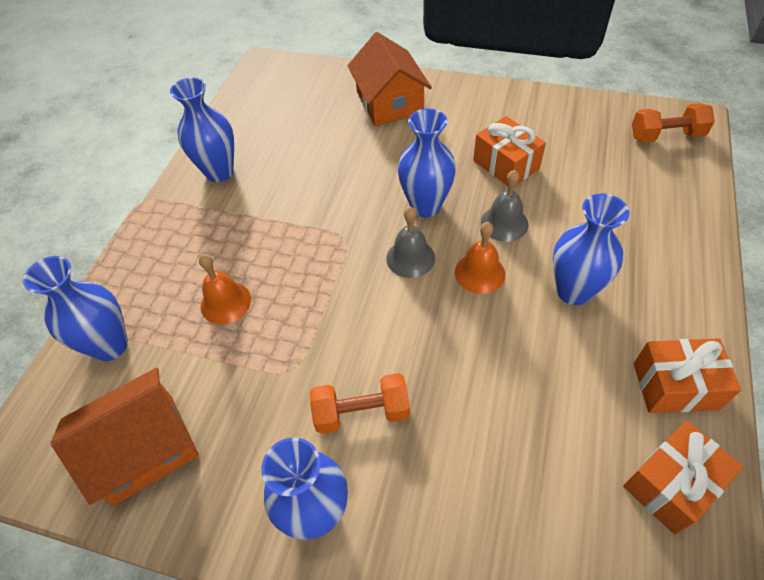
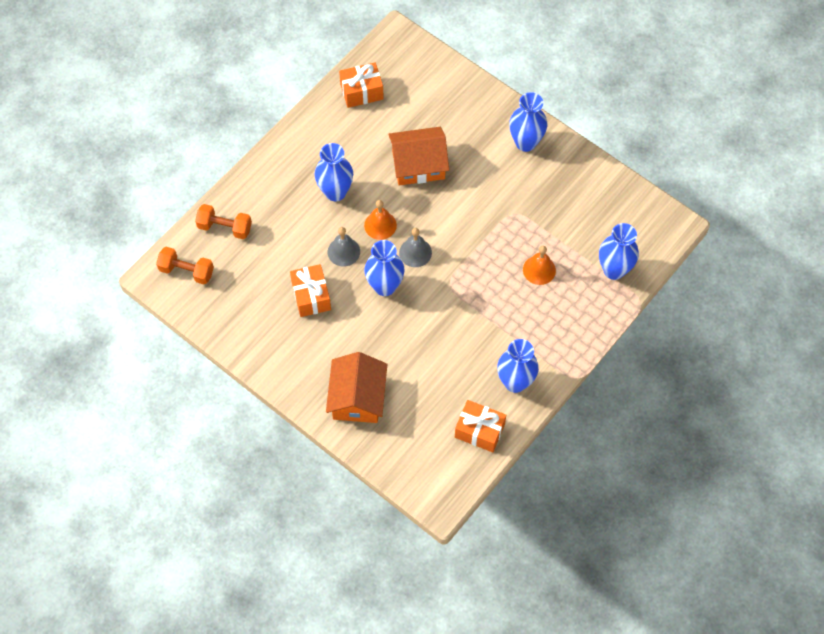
camera: 160 degrees left, 10 degrees up
(144, 448) = (602, 204): orange house -> orange house (418, 165)
(361, 412) = (486, 176): orange dumbbell -> orange dumbbell (225, 227)
(675, 386) = (324, 126): orange gift -> orange gift (479, 431)

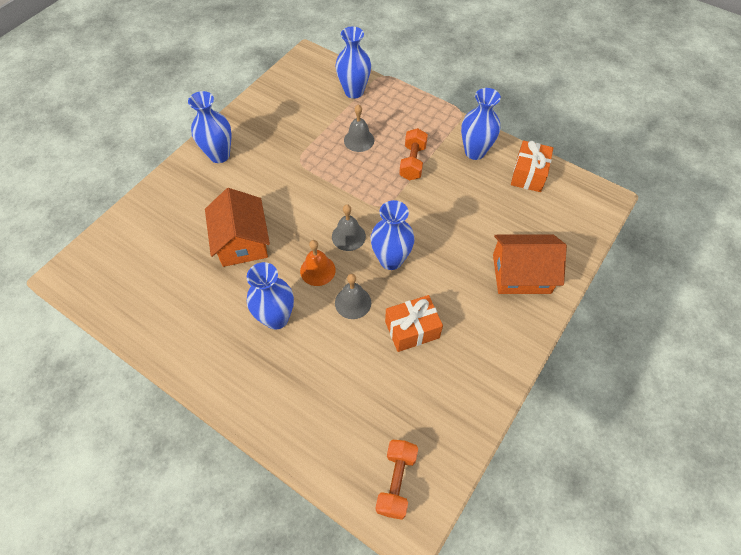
camera: 95 degrees left, 5 degrees down
(225, 227) = (329, 440): orange dumbbell -> orange dumbbell (412, 162)
(361, 92) = (140, 304): orange gift -> none
(539, 270) = (359, 140): orange bell -> grey bell

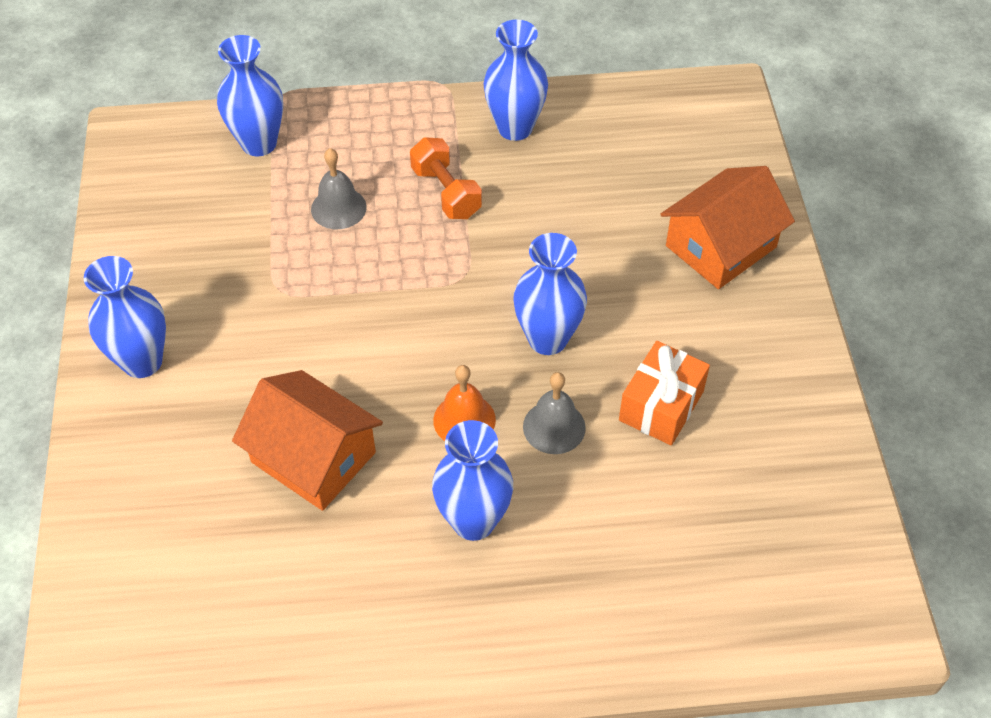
camera: 40 degrees left, 5 degrees down
(348, 236) = (460, 347): grey bell -> none
(396, 481) = (820, 594): orange dumbbell -> none
(528, 174) = (611, 116): orange gift -> none

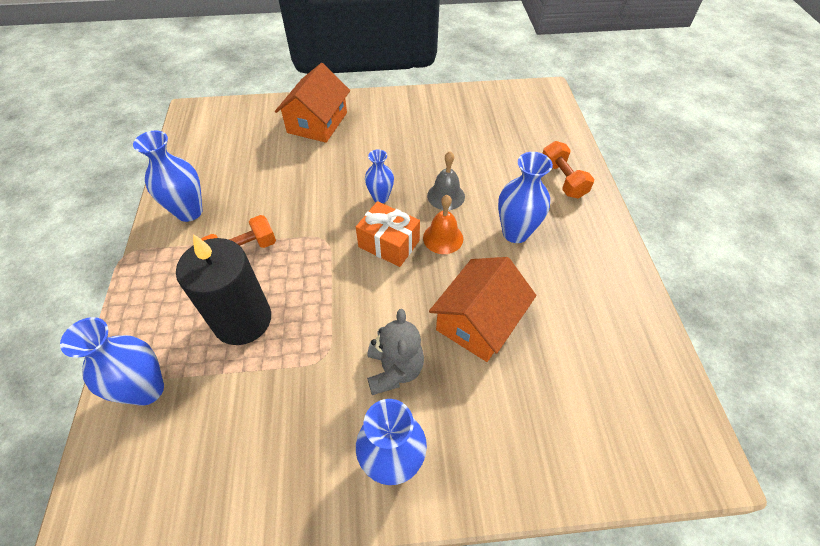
camera: 90 degrees left, 0 degrees up
(253, 361) = (394, 370): none -> grey teddy bear
(338, 208) = (242, 320): grey bell -> black candle
(547, 339) = (380, 197): blue vase -> blue vase, size x0.63
(601, 614) = (562, 180): none -> orange dumbbell
(661, 406) = (429, 152): orange gift -> orange gift (389, 244)
(720, 246) = (317, 122): orange house -> orange house turned 60 degrees clockwise

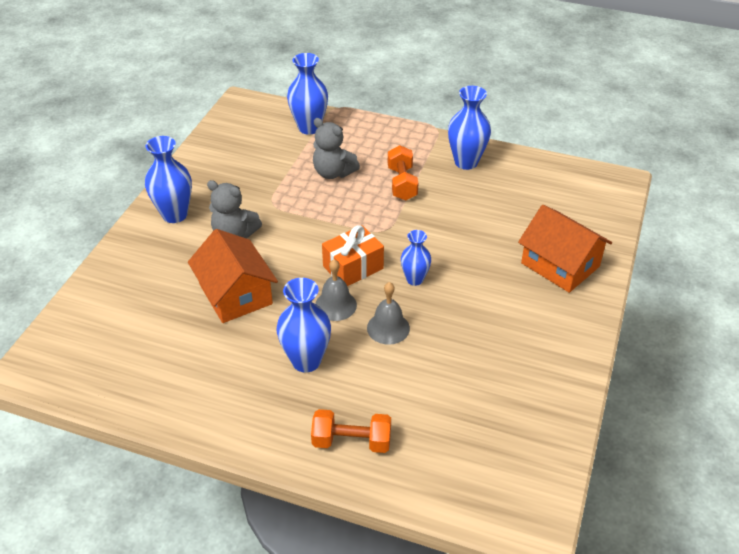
camera: 115 degrees right, 10 degrees down
(242, 320) = (333, 173): black candle -> grey teddy bear
(443, 238) = (335, 305): orange bell -> grey bell

